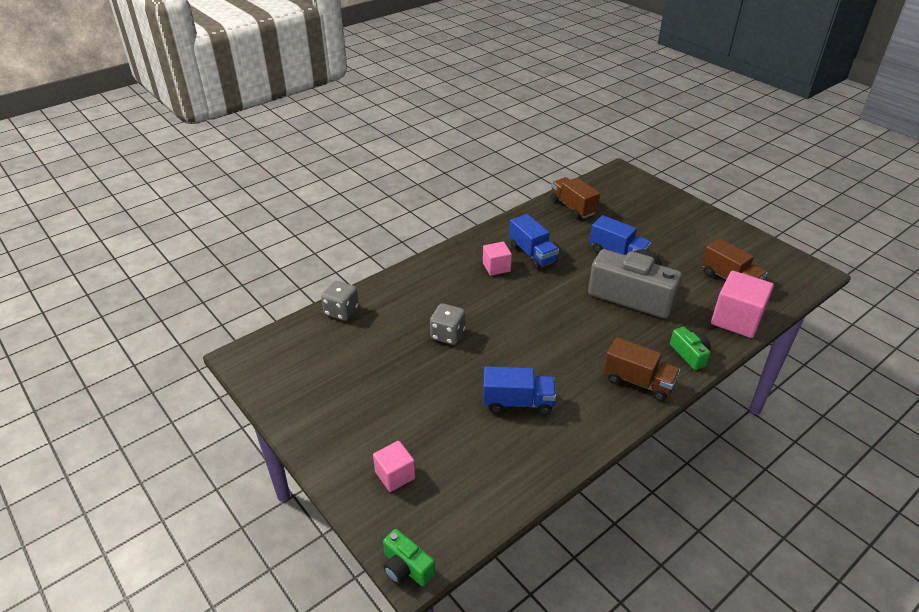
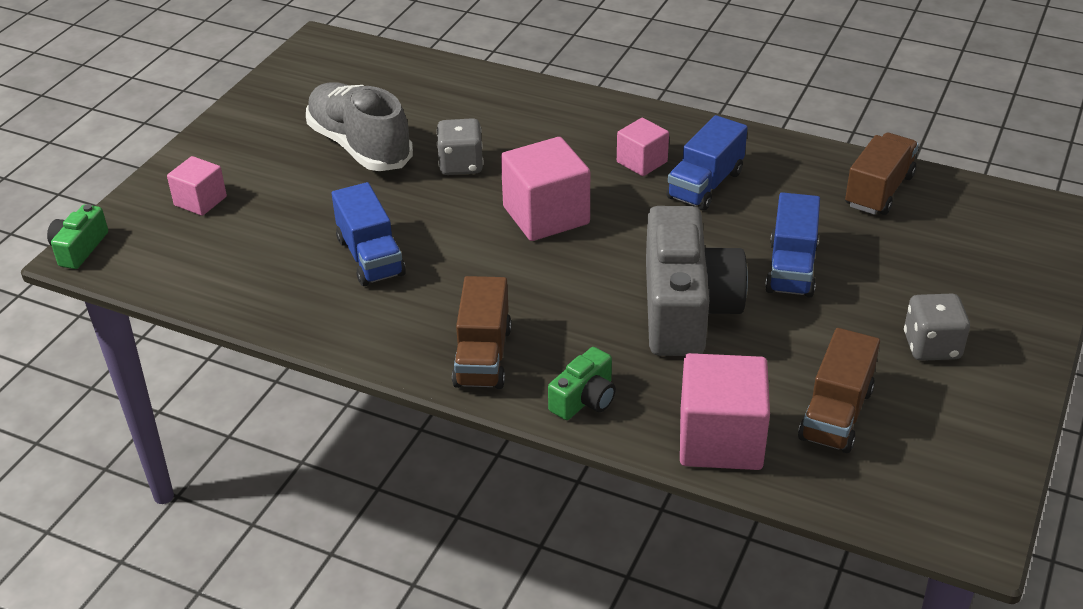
camera: 65 degrees right, 0 degrees up
(341, 311) = (446, 75): grey dice -> grey dice (931, 346)
(391, 373) = (360, 146): none -> grey shoe
(522, 317) = (546, 215): none -> pink cube

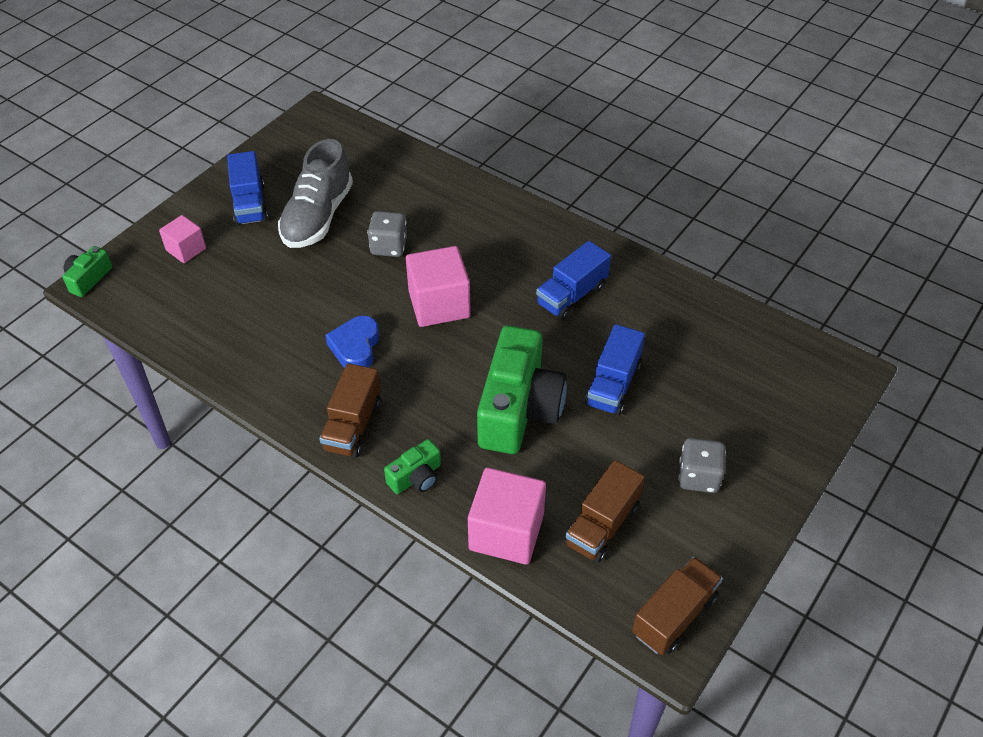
camera: 10 degrees right, 10 degrees up
(360, 146) = (317, 217): grey shoe -> grey shoe turned 135 degrees counterclockwise
(370, 257) = (296, 321): blue truck -> blue truck (250, 204)
(456, 274) = (355, 347): none -> blue heart
(642, 162) = (529, 265): pink cube -> none
(685, 308) = (518, 408): grey camera -> green camera
(879, 191) = (708, 323): brown truck -> brown truck (674, 615)

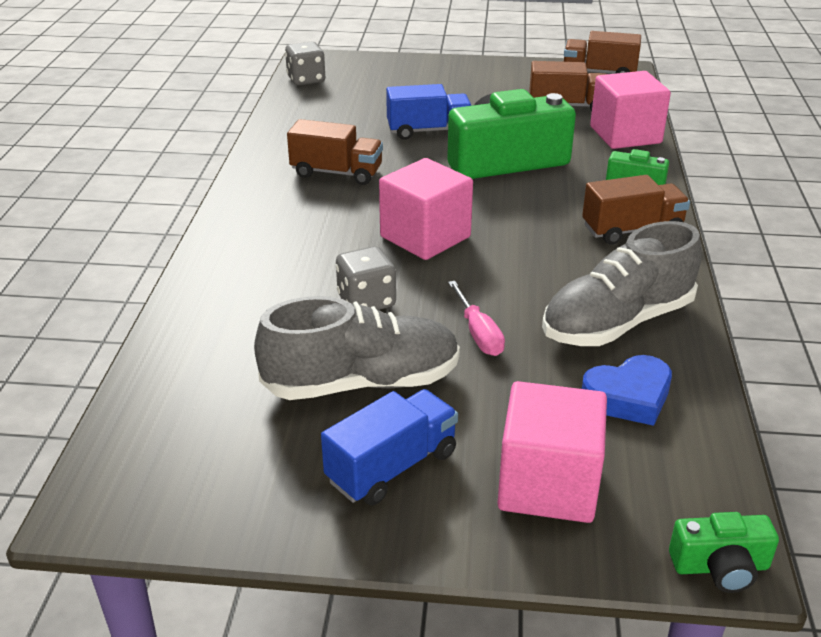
camera: 120 degrees left, 15 degrees down
(186, 249) = (548, 484): pink cube -> pink cube, size x1.71
(265, 348) = (617, 322): none -> grey shoe
(314, 280) = (478, 333): none -> pink screwdriver
(355, 347) = (541, 264): blue heart -> blue heart (628, 397)
(571, 295) = (336, 173): blue truck -> brown truck
(698, 477) = (479, 86): grey dice -> grey dice (306, 80)

